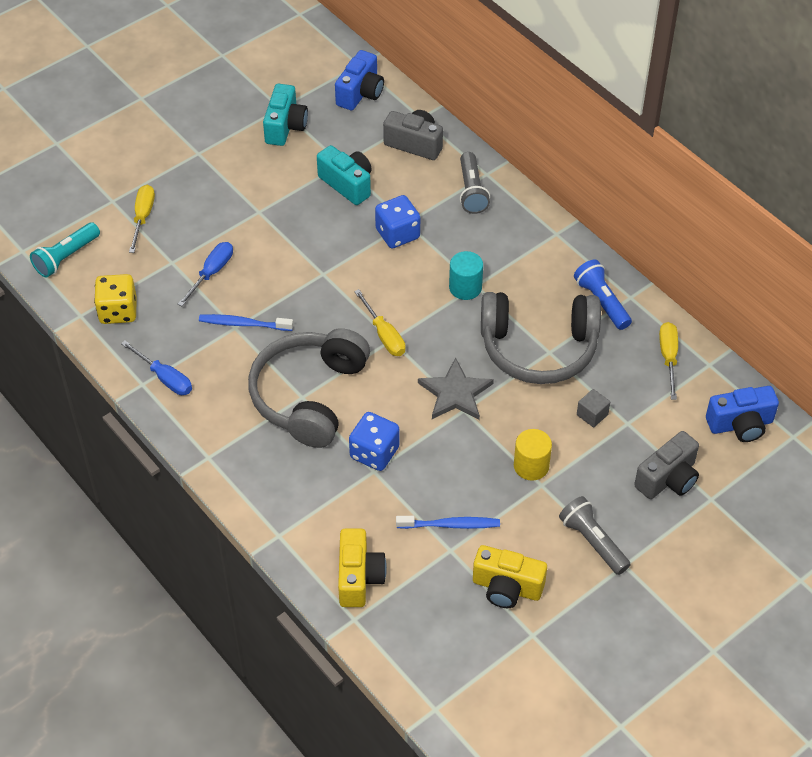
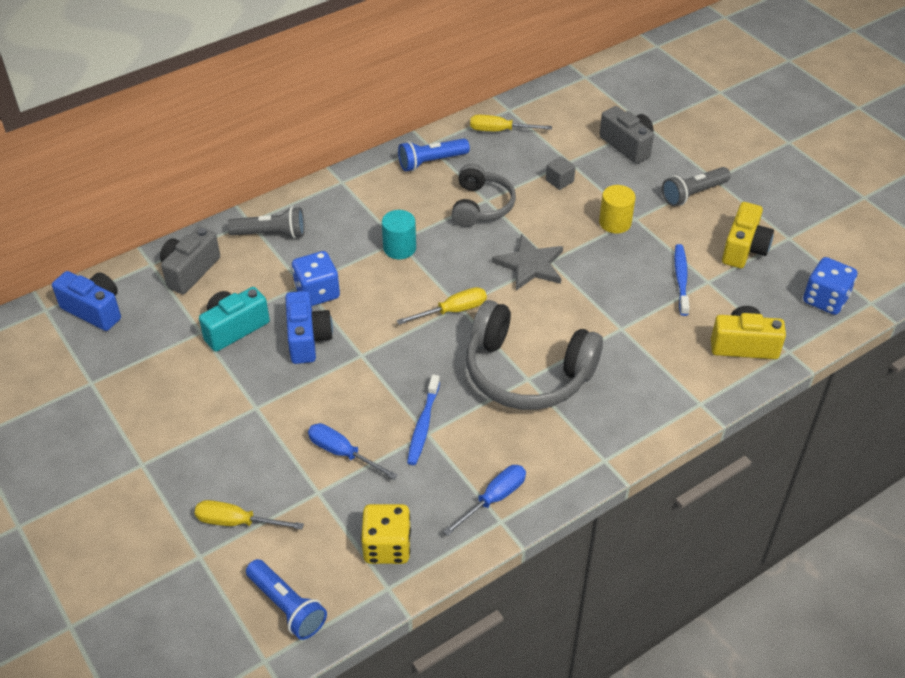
camera: 85 degrees left, 5 degrees down
(66, 257) = (287, 606): turquoise flashlight -> blue flashlight
(285, 127) = (125, 378): turquoise camera -> none
(374, 453) = (600, 326): blue dice -> blue dice (825, 299)
(538, 348) = (481, 206): grey headphones -> grey headphones, size x0.62
(740, 425) = (573, 101): blue camera -> blue camera (307, 339)

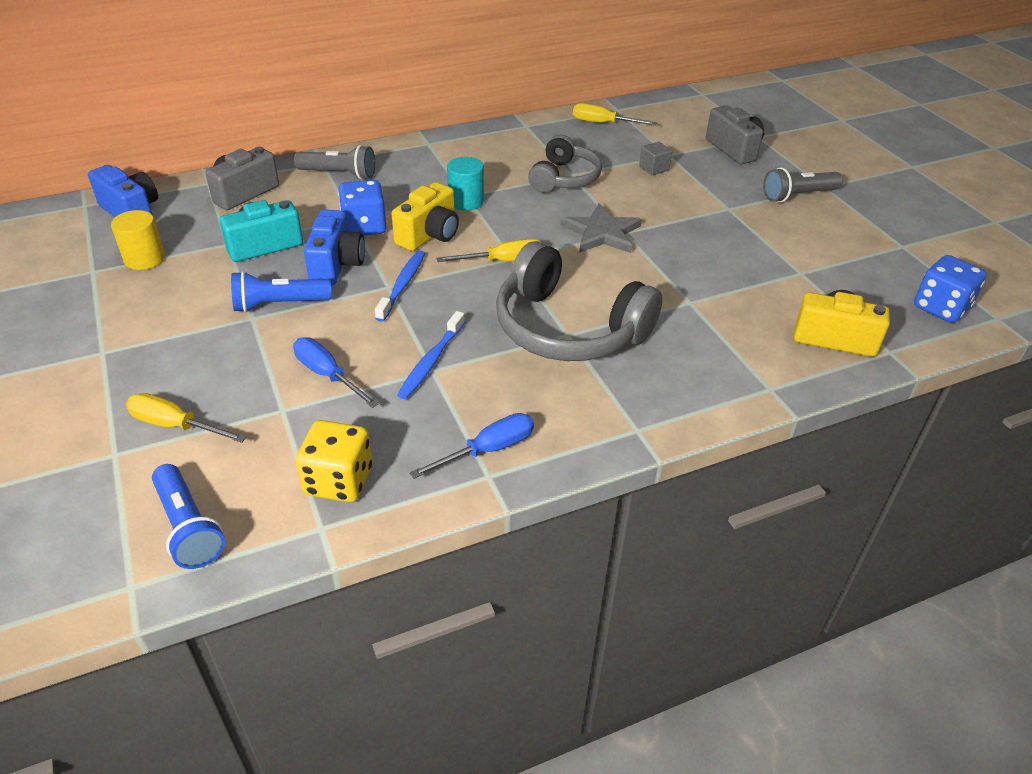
camera: 10 degrees right, 5 degrees down
(431, 162) = (524, 139): blue flashlight -> blue flashlight (279, 304)
(615, 223) = (705, 209): yellow cylinder -> yellow cylinder (144, 259)
(681, 279) = (770, 267): blue toothbrush -> blue toothbrush (402, 285)
(744, 249) = (848, 249): yellow camera -> yellow camera (429, 235)

